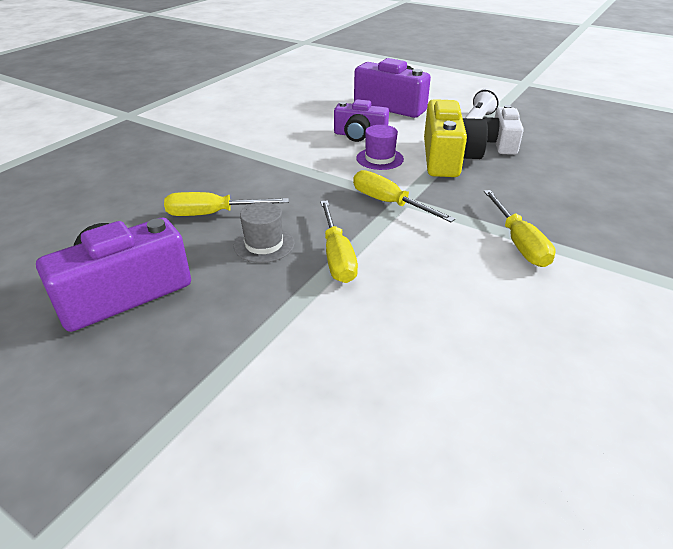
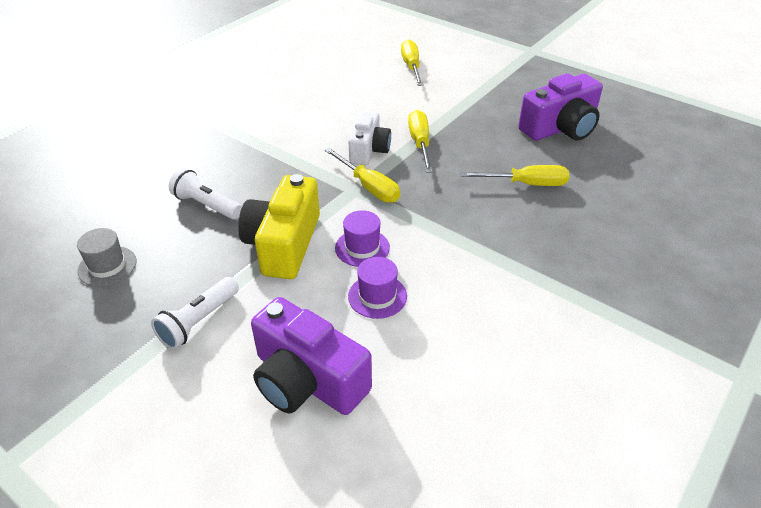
camera: 175 degrees left, 5 degrees up
(264, 244) = (475, 155): grey hat -> grey hat (107, 266)
(359, 135) = (377, 296): purple camera -> purple hat
(499, 143) = (204, 268): white camera -> white camera (369, 150)
(519, 242) = (281, 146): yellow screwdriver -> yellow screwdriver (411, 67)
(543, 180) = (206, 205): none -> white flashlight

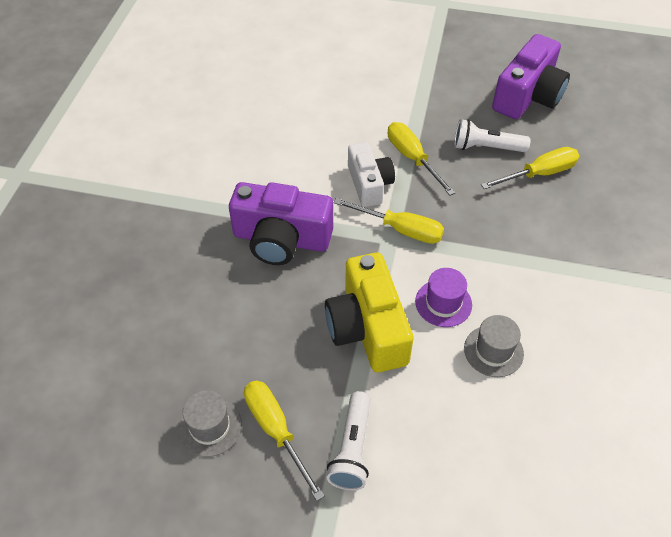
camera: 25 degrees left, 10 degrees up
(206, 205) = (255, 312): white flashlight -> white flashlight (486, 147)
(307, 380) = (495, 464): purple camera -> purple camera (281, 239)
(377, 296) = (493, 351): purple hat -> grey hat
(411, 67) = (337, 60): yellow screwdriver -> yellow screwdriver (276, 431)

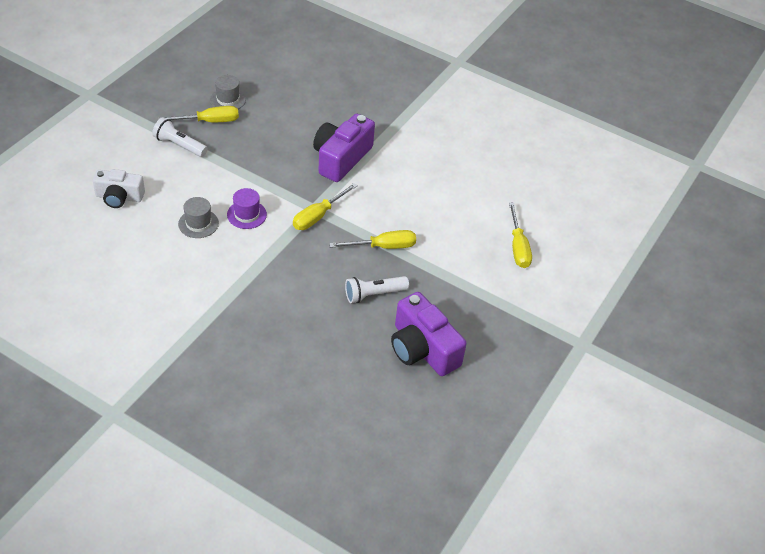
camera: 105 degrees right, 5 degrees down
(367, 328) = (250, 175): yellow camera -> none
(369, 184) = (368, 214): white camera -> white camera (119, 197)
(486, 147) = (374, 294): white flashlight -> white flashlight turned 135 degrees counterclockwise
(539, 174) = (330, 314): yellow screwdriver -> yellow screwdriver (518, 247)

